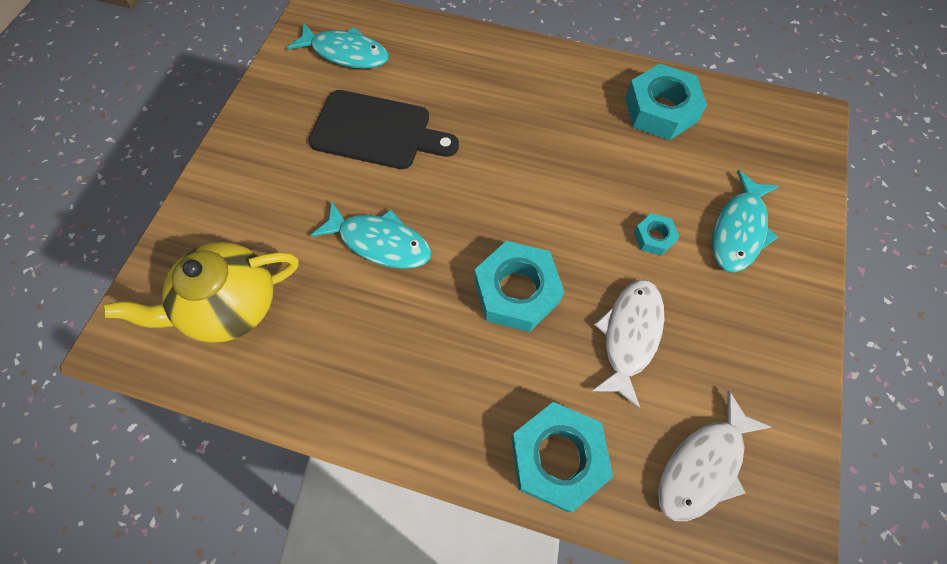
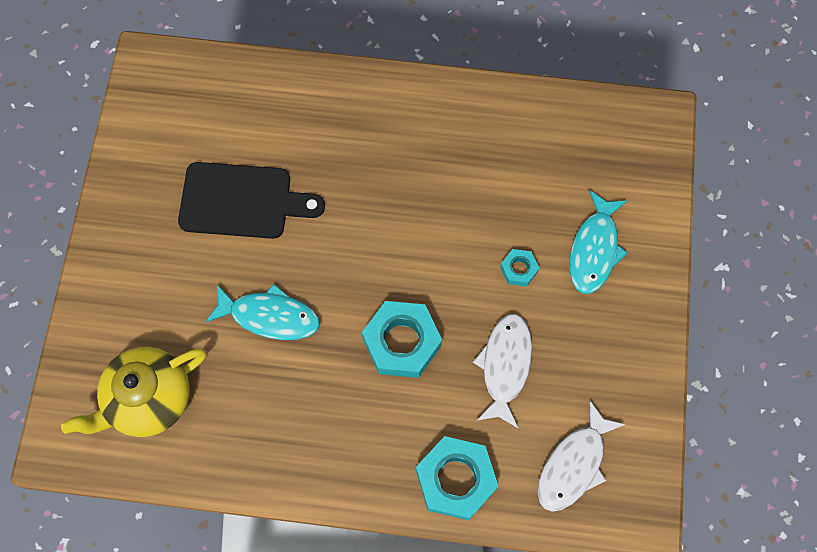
camera: 10 degrees left, 5 degrees up
(346, 53) = (190, 116): turquoise fish -> none
(660, 110) = (514, 133): turquoise nut -> none

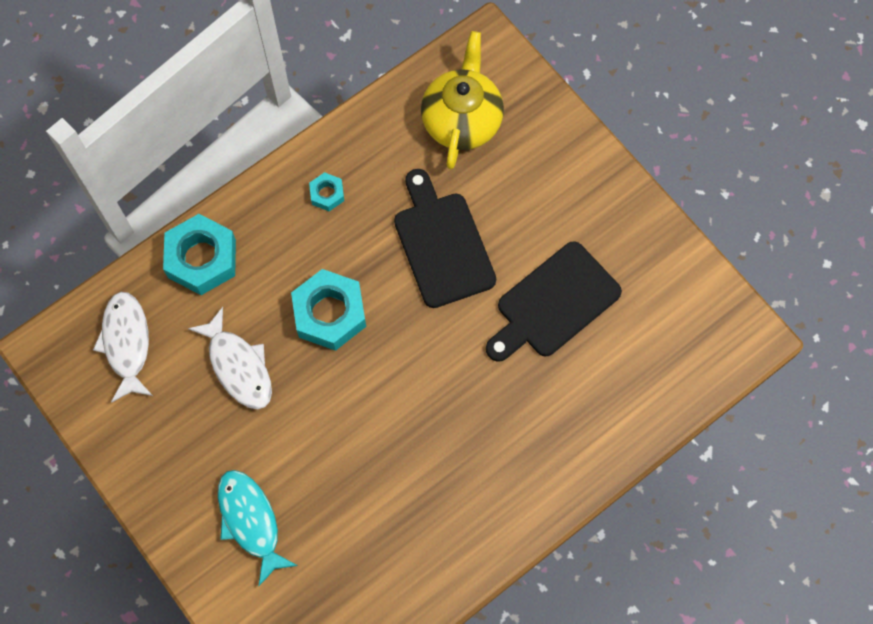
camera: 135 degrees right, 0 degrees up
(269, 316) = (442, 244): turquoise fish -> black cutting board
(518, 269) = (295, 448): turquoise nut -> turquoise nut (327, 194)

